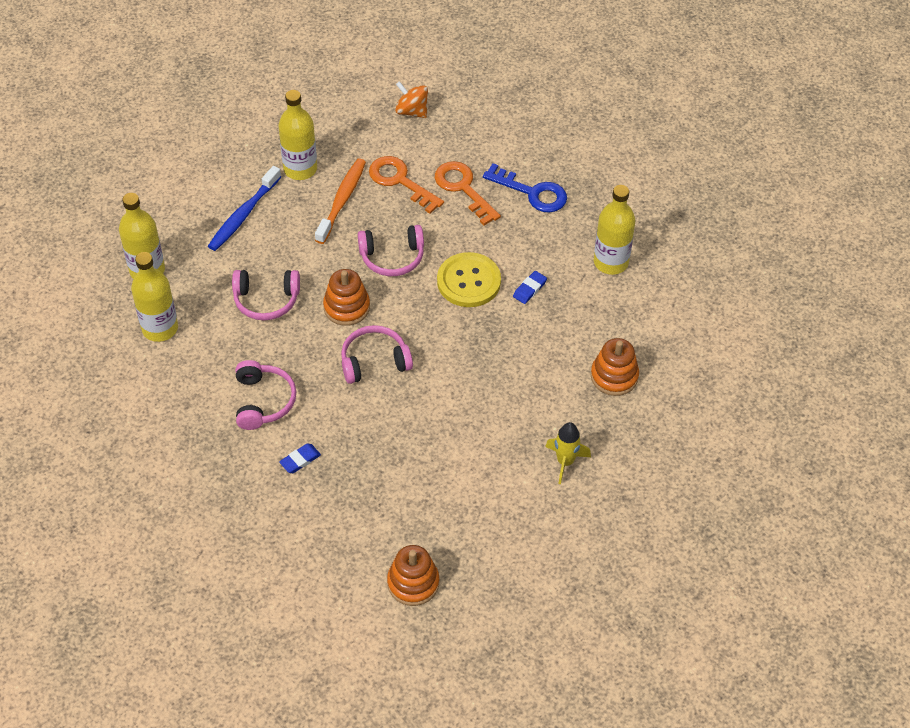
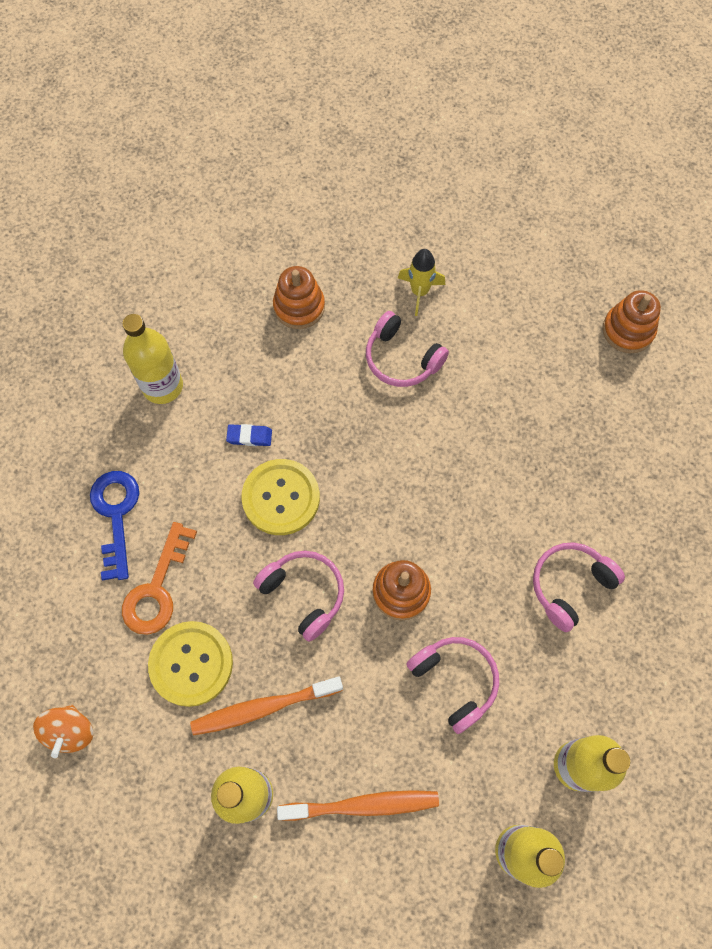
camera: 125 degrees left, 15 degrees up
(243, 215) = (362, 805): blue toothbrush -> orange toothbrush
(300, 460) = (599, 503): blue eraser -> none
(374, 361) = (443, 517): pink headphones -> pink headphones (401, 359)
(400, 181) = (191, 664): orange key -> yellow button

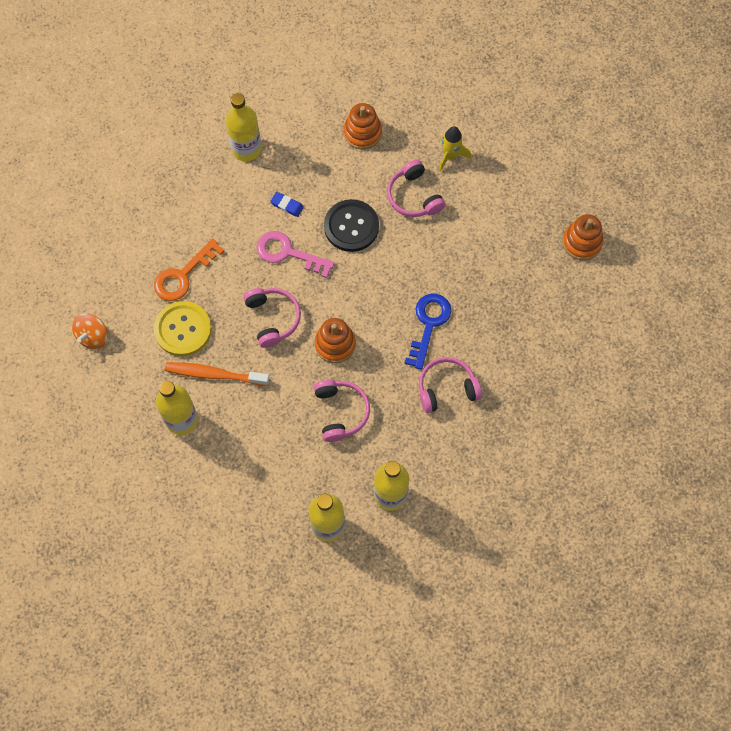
camera: 25 degrees right, 0 degrees up
(116, 515) = (178, 219): blue key -> blue key (428, 324)
(281, 498) = (288, 253): yellow button -> pink key
(344, 429) = (351, 226): none -> black button
(362, 805) = (246, 457): orange toothbrush -> none

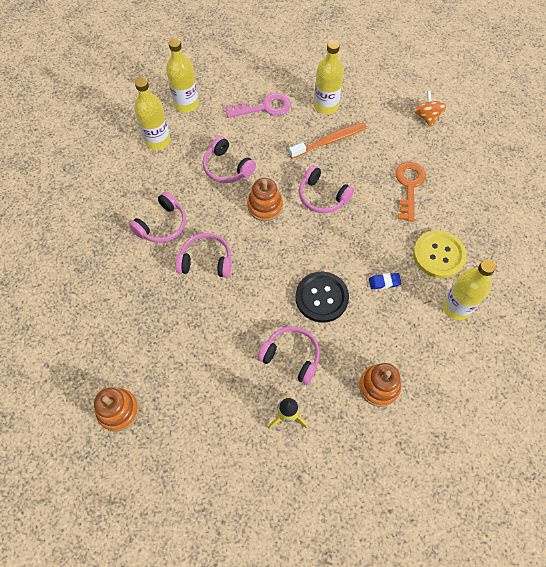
camera: 145 degrees right, 5 degrees down
(183, 329) = (375, 154): yellow button -> yellow button (438, 255)
(288, 253) = (351, 247): pink key -> pink key (264, 107)
(428, 324) = (206, 261): blue key -> pink headphones

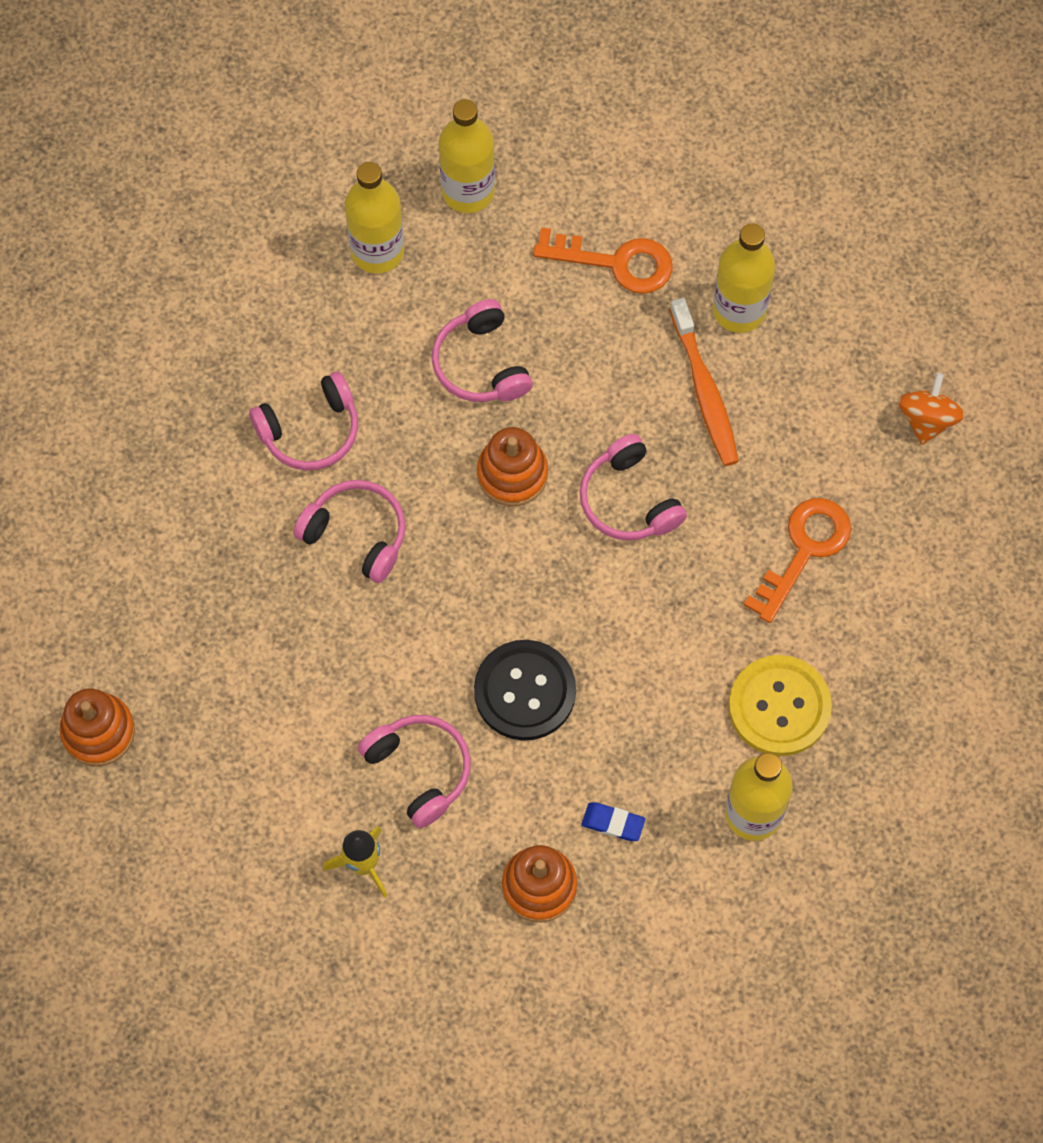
camera: 25 degrees right, 5 degrees up
(264, 107) = (616, 262): pink key -> orange key
(329, 141) = (704, 390): orange toothbrush -> orange toothbrush turned 75 degrees clockwise
(384, 282) = (651, 712): blue eraser -> blue eraser (613, 823)

